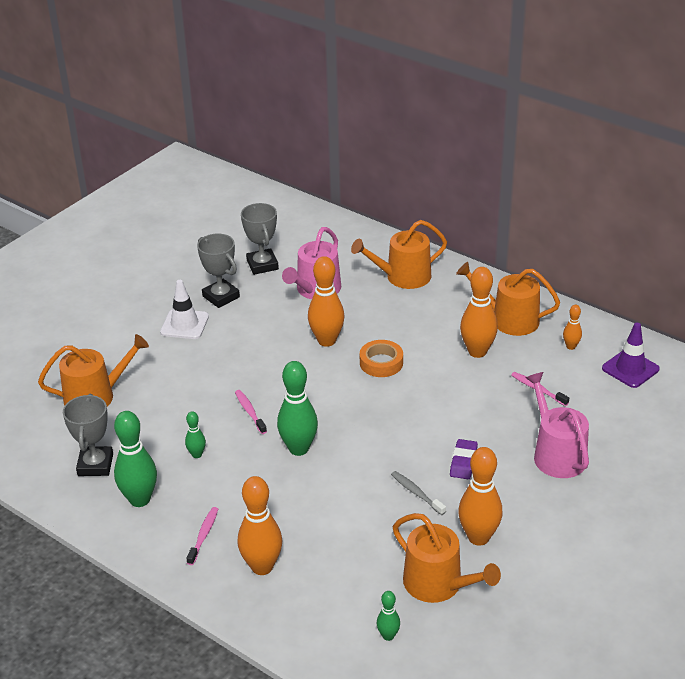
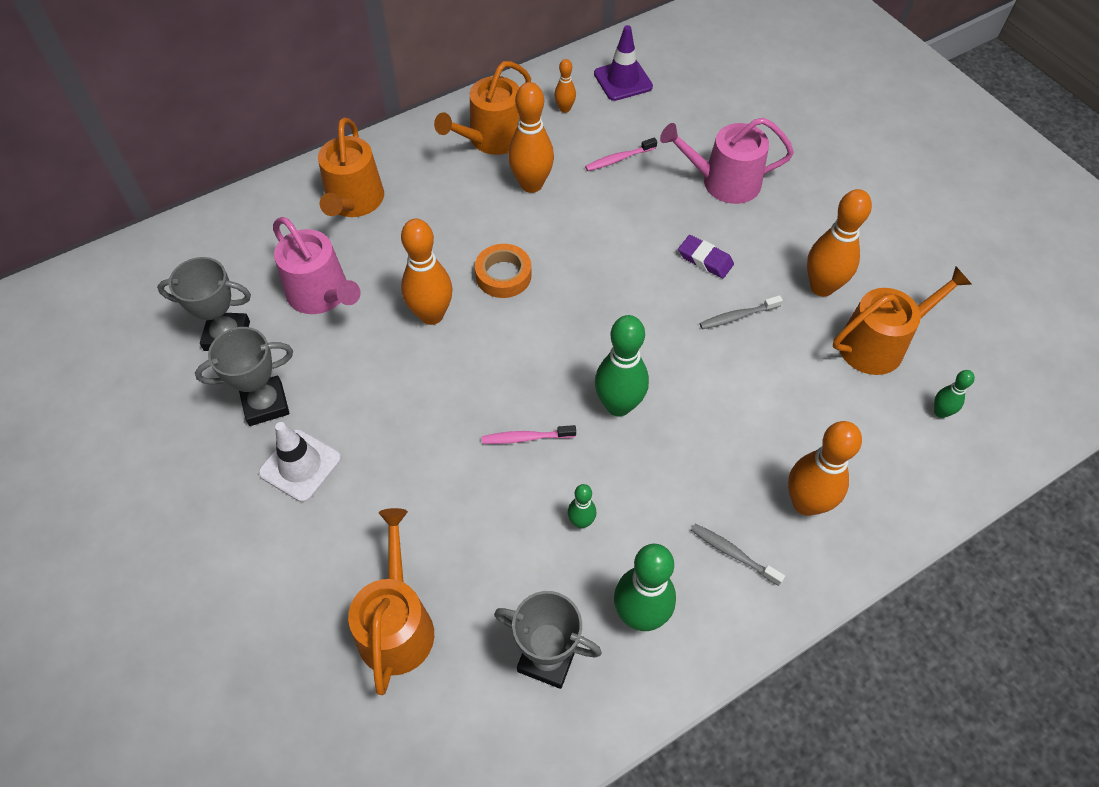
camera: 70 degrees left, 20 degrees up
(203, 535) = (733, 553): pink toothbrush -> grey toothbrush

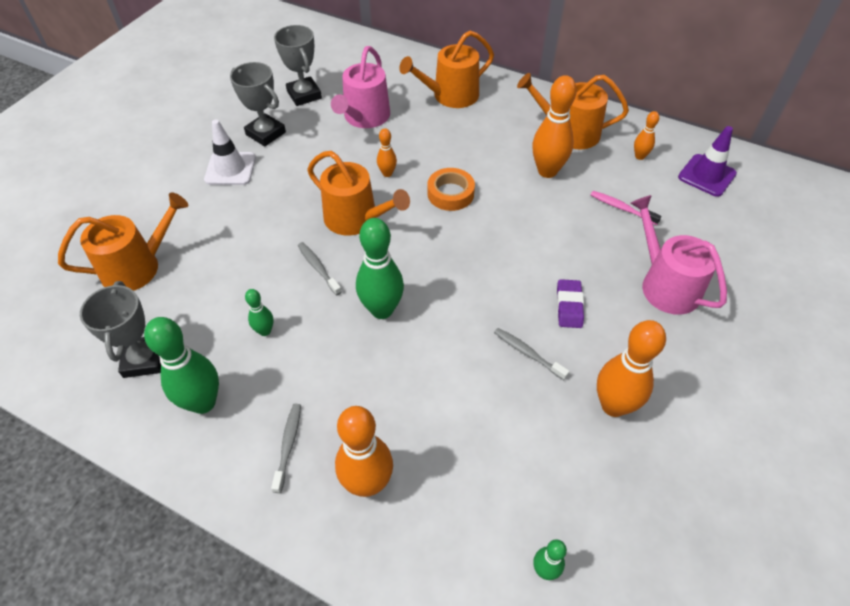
camera: 60 degrees right, 5 degrees down
(431, 315) = (387, 173): orange bowling pin -> orange bowling pin, size x0.51
(525, 438) = (318, 268): pink toothbrush -> grey toothbrush
(879, 344) = (586, 480): orange watering can -> orange watering can (356, 219)

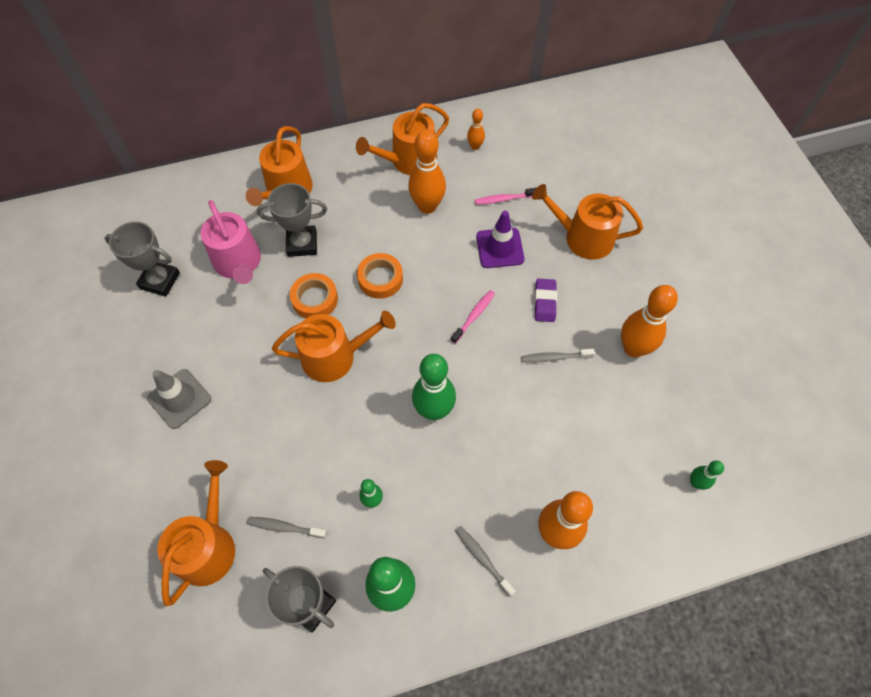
camera: 45 degrees left, 10 degrees up
(230, 169) = (179, 399): white traffic cone -> grey traffic cone
(266, 133) = (170, 343): grey trophy -> grey trophy (302, 244)
(318, 268) = (353, 419): grey toothbrush -> grey toothbrush (285, 527)
(387, 173) = (315, 299): orange bowling pin -> orange tape
(494, 271) = (474, 316): none -> pink toothbrush
(569, 306) = (545, 302): purple eraser -> purple eraser turned 45 degrees clockwise
(665, 284) = (582, 237): pink watering can -> orange watering can
(706, 175) = (530, 131): purple traffic cone -> purple traffic cone (500, 248)

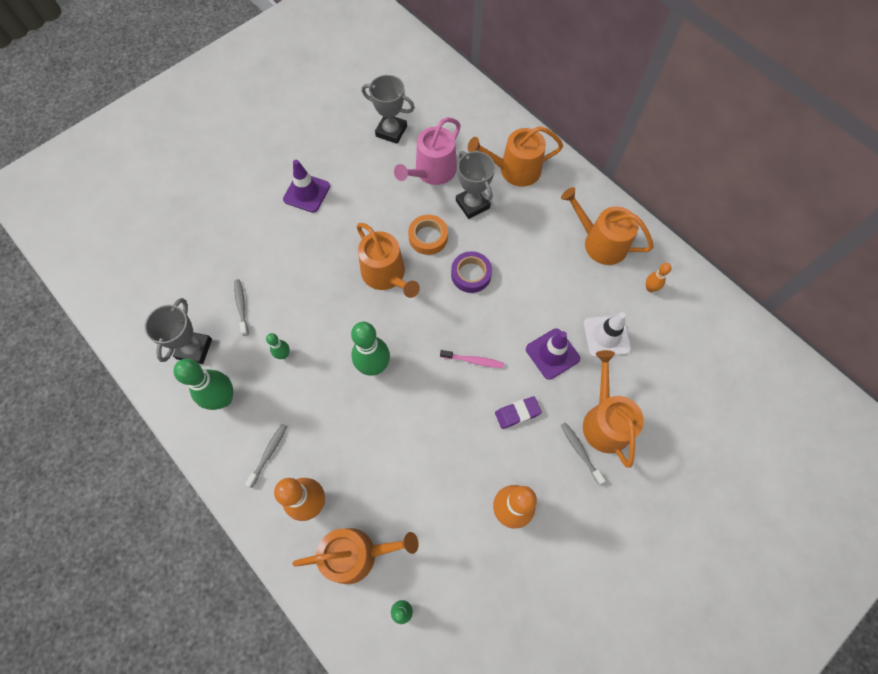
camera: 65 degrees right, 5 degrees up
(160, 280) = (391, 131): grey trophy -> grey trophy turned 60 degrees counterclockwise
(179, 399) = (307, 193): grey traffic cone -> purple traffic cone
(209, 545) = (212, 265): orange watering can -> orange watering can (357, 554)
(380, 279) = (471, 274): orange tape -> purple tape
(427, 206) = (561, 278): orange bowling pin -> none
(504, 199) = (606, 336): pink toothbrush -> white traffic cone
(554, 357) = (466, 442): grey toothbrush -> grey toothbrush (580, 451)

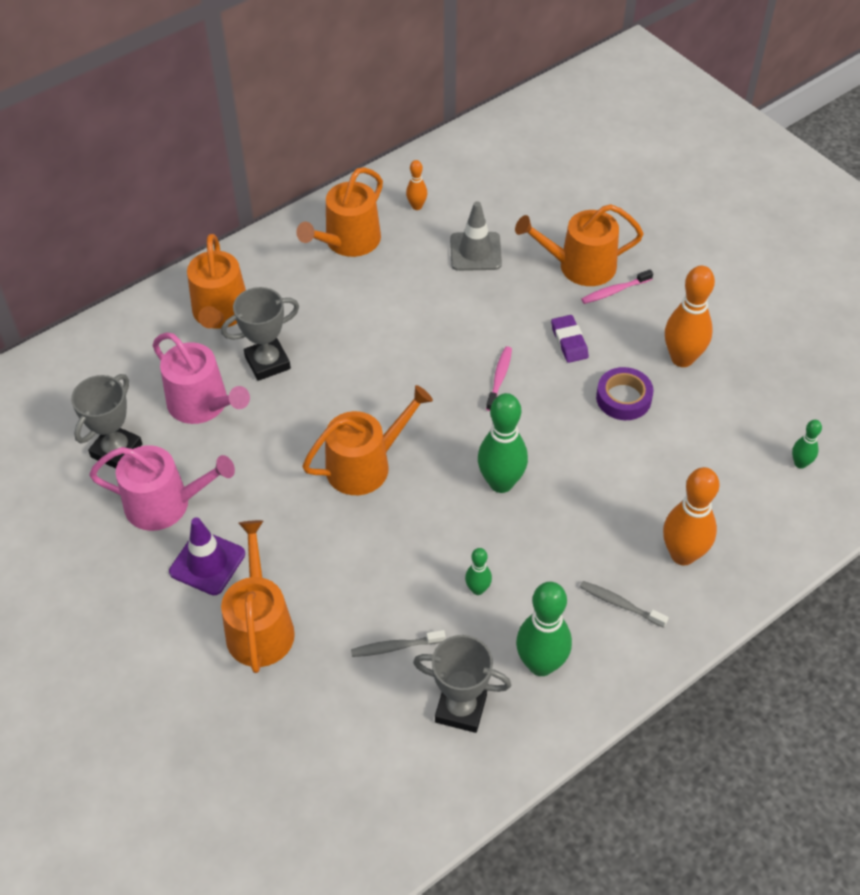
camera: 85 degrees left, 15 degrees down
(351, 164) = (166, 504): none -> pink watering can
(357, 554) = (742, 506): orange watering can -> orange watering can (260, 626)
(428, 237) = (312, 415): orange tape -> none
(471, 274) = (377, 372): purple tape -> purple tape (623, 398)
(552, 354) = (495, 302): purple traffic cone -> none
(580, 451) = (614, 291): grey toothbrush -> pink toothbrush
(606, 336) = (475, 252): white traffic cone -> grey traffic cone

